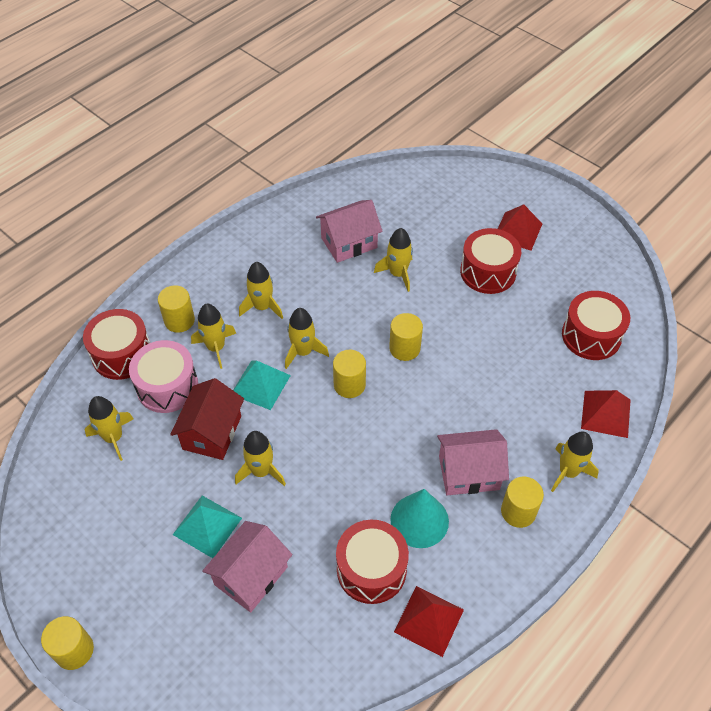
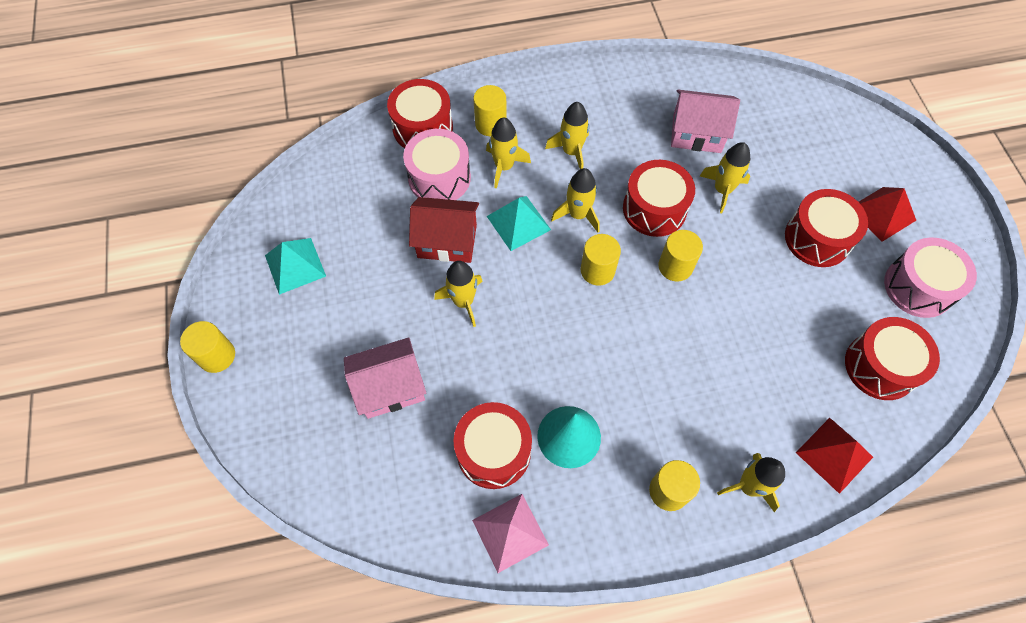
camera: 35 degrees right, 10 degrees up
(113, 438) = (366, 197): yellow rocket -> none
(207, 526) = (386, 321): turquoise pyramid -> turquoise pyramid (295, 265)
(212, 432) = (447, 241): red house -> red house turned 45 degrees clockwise
(358, 315) = (654, 209): none -> red drum
(428, 620) = (510, 532): red pyramid -> pink pyramid
(469, 472) = (648, 422): pink house -> none
(576, 268) = (918, 287): none -> pink drum

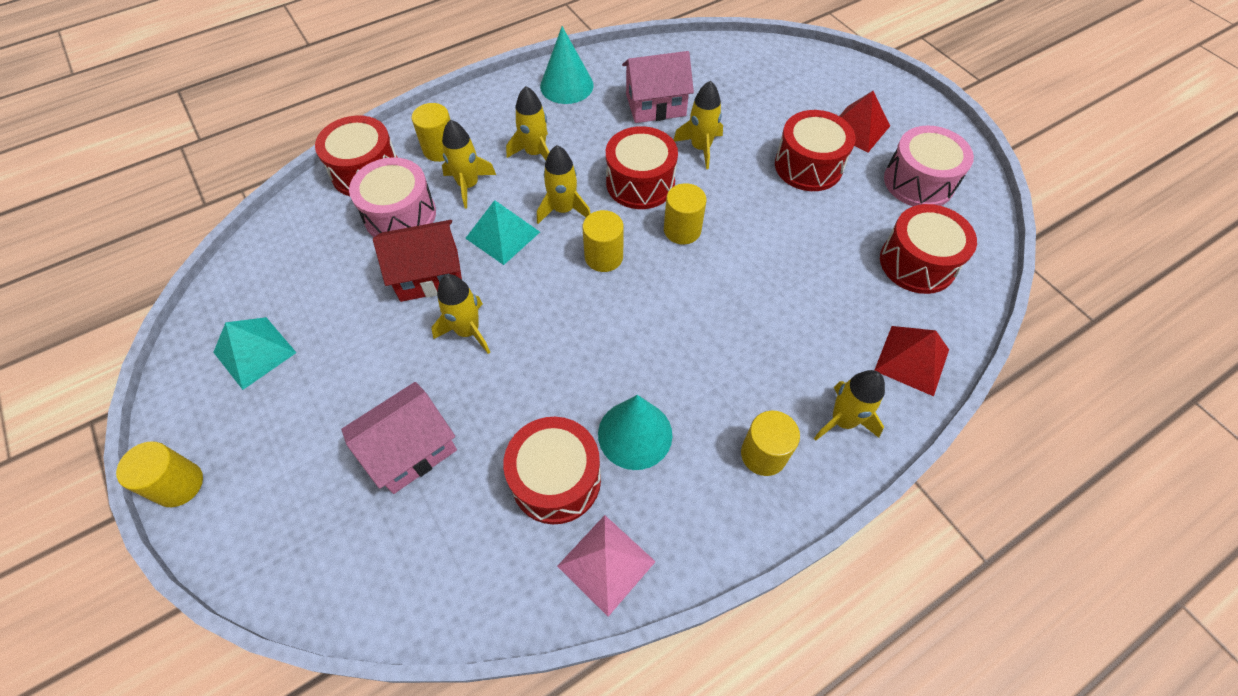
camera: 20 degrees left, 5 degrees down
(622, 90) = (566, 85): none -> turquoise cone

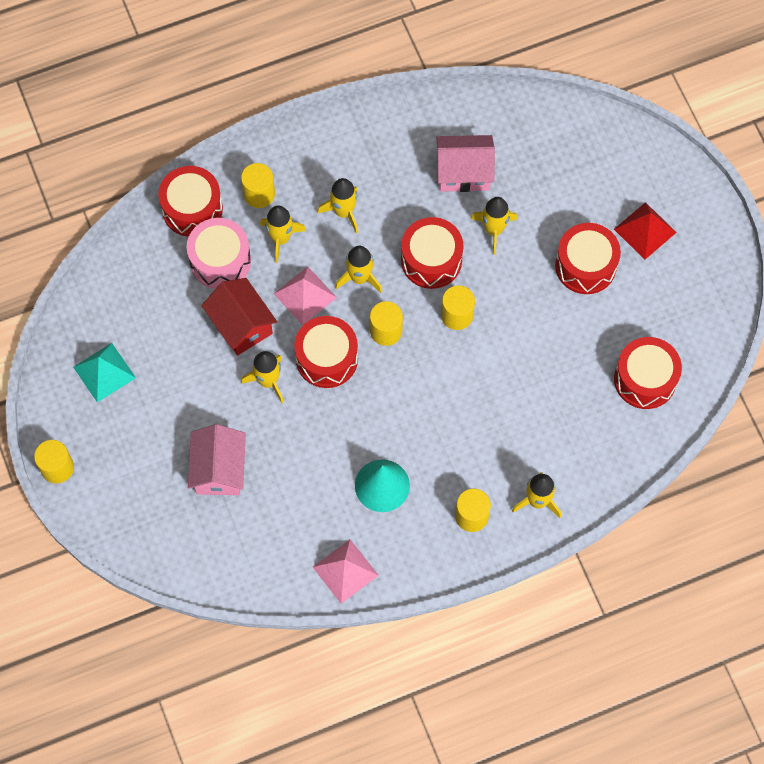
camera: 10 degrees right, 10 degrees up
(411, 449) = (219, 469): pink house -> pink house turned 60 degrees counterclockwise
(429, 275) = (241, 325): red house -> red house turned 60 degrees clockwise
(502, 235) = (305, 295): turquoise pyramid -> pink pyramid
(556, 479) = (320, 509): red drum -> red drum (327, 358)
(566, 85) = (384, 134): turquoise cone -> none
(912, 360) = (607, 463): red pyramid -> none
(918, 182) = (678, 299): pink drum -> none

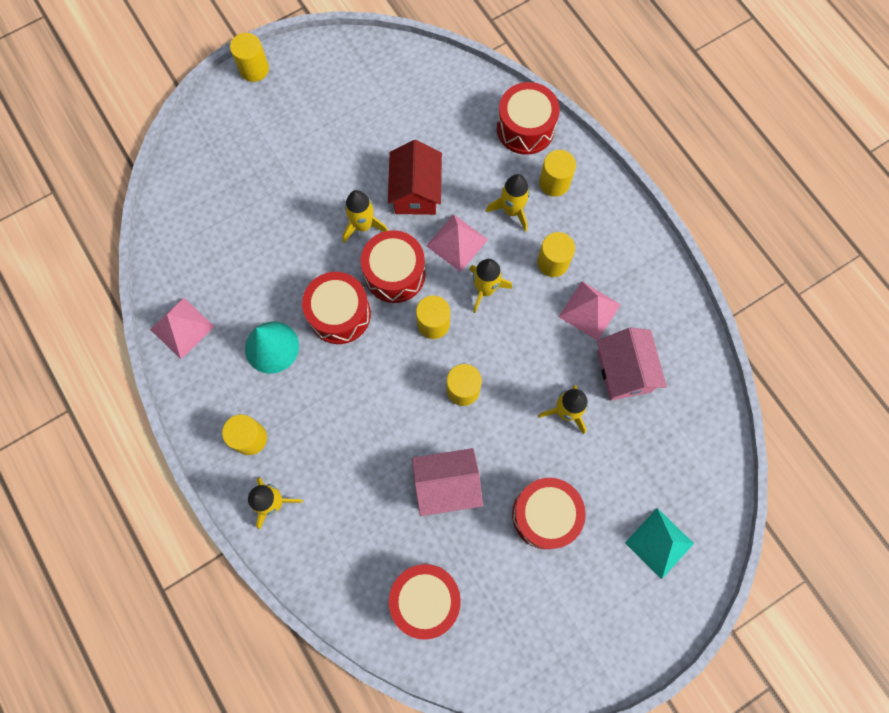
camera: 80 degrees right, 5 degrees up
(104, 372) = (349, 88): turquoise pyramid -> turquoise pyramid (659, 543)
(219, 469) = (269, 199): pink house -> pink house (446, 485)
(220, 261) = (477, 162): pink drum -> none
(241, 325) = (416, 192): red house -> red house turned 45 degrees counterclockwise
(343, 212) = (552, 262): yellow rocket -> yellow cylinder
(399, 189) = (589, 310): none -> pink pyramid
(431, 260) = (518, 354): red drum -> red drum (339, 314)
(645, 230) = (601, 575): red pyramid -> none

